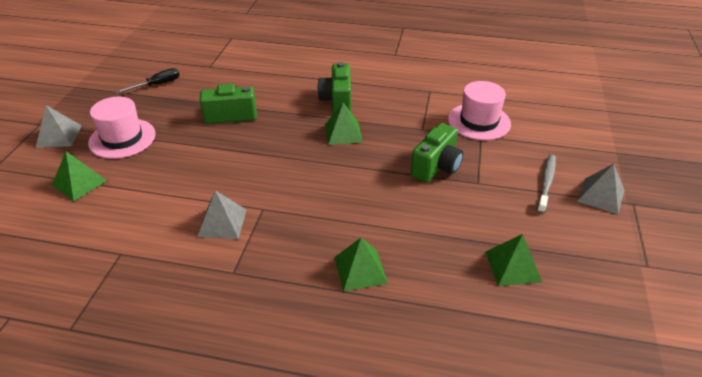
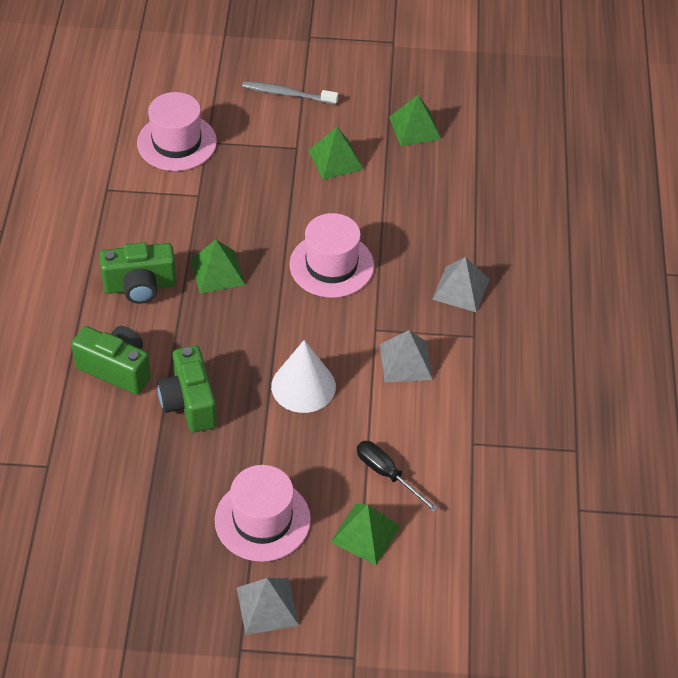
camera: 100 degrees left, 10 degrees up
(157, 85) = (112, 524): black screwdriver -> black screwdriver (387, 474)
(222, 165) = (303, 386): none -> white cone
(338, 190) = (331, 265): none -> pink hat
(360, 270) = (446, 236): green pyramid -> green pyramid (335, 159)
(436, 167) = (274, 181): green camera -> green camera (116, 369)
(601, 196) = (301, 57): grey pyramid -> grey pyramid (461, 289)

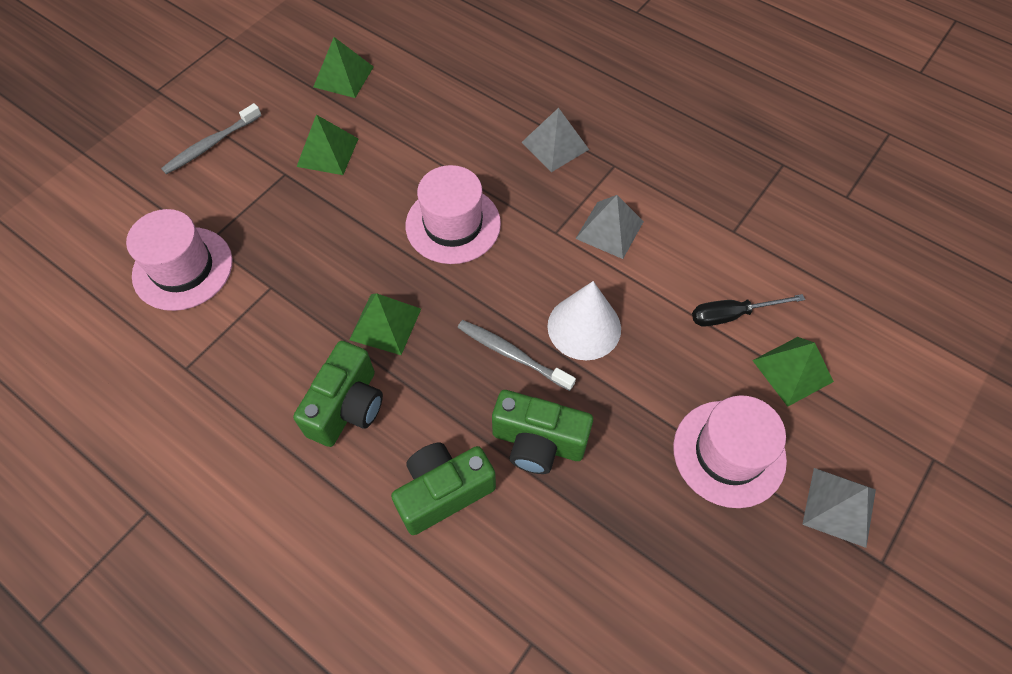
camera: 55 degrees left, 10 degrees up
(247, 355) = (512, 355): none -> grey toothbrush

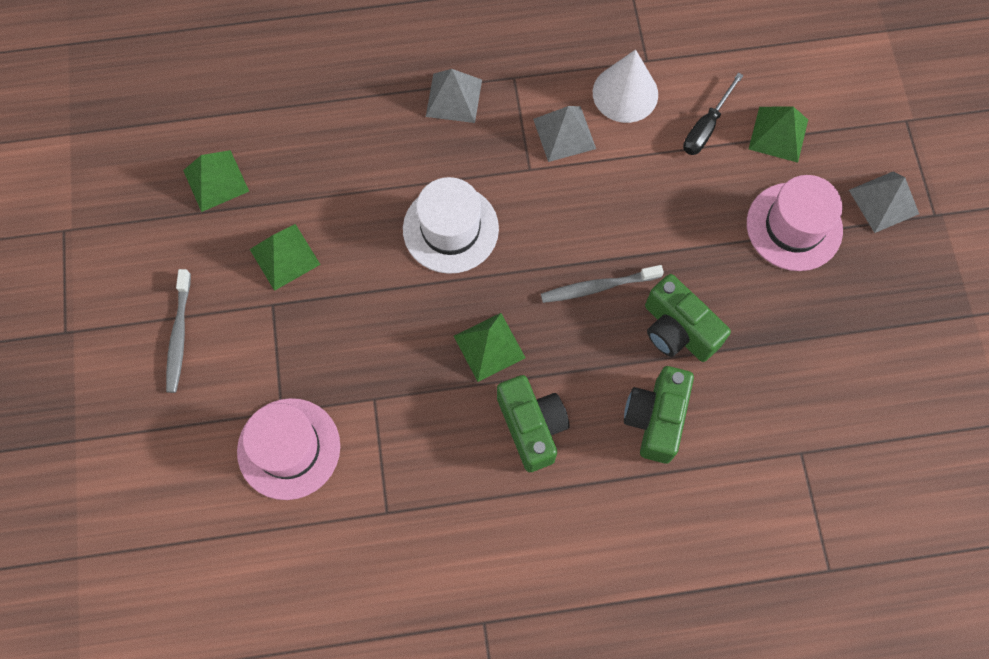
camera: 45 degrees left, 10 degrees up
(453, 224) = (450, 229): pink hat -> white hat
(538, 442) = (677, 330): green camera -> green camera turned 75 degrees clockwise
(584, 327) = (623, 223): white cone -> white cone (625, 93)

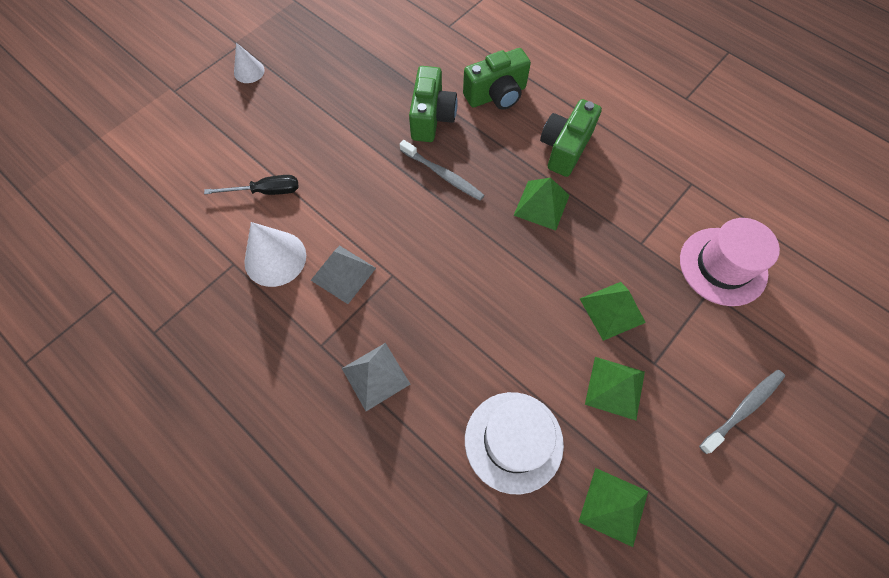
camera: 130 degrees left, 5 degrees down
(450, 229) = (485, 290): white hat -> white hat (513, 441)
(778, 134) = (239, 149): green pyramid -> green pyramid (612, 310)
(794, 226) = (305, 103): pink hat -> none
(883, 201) = (249, 71): grey pyramid -> white cone

